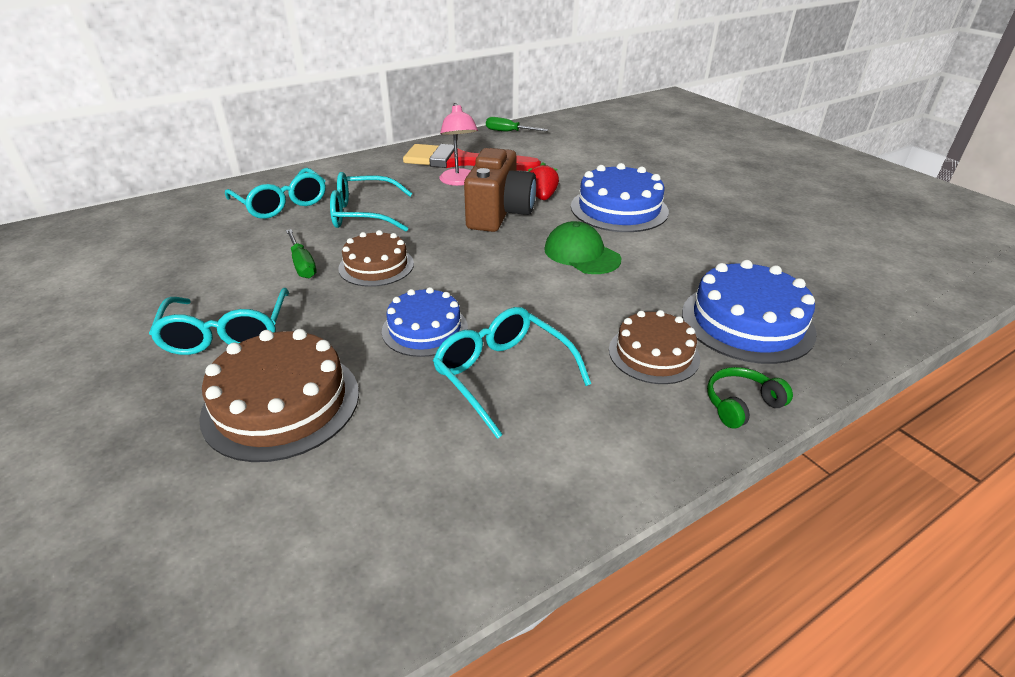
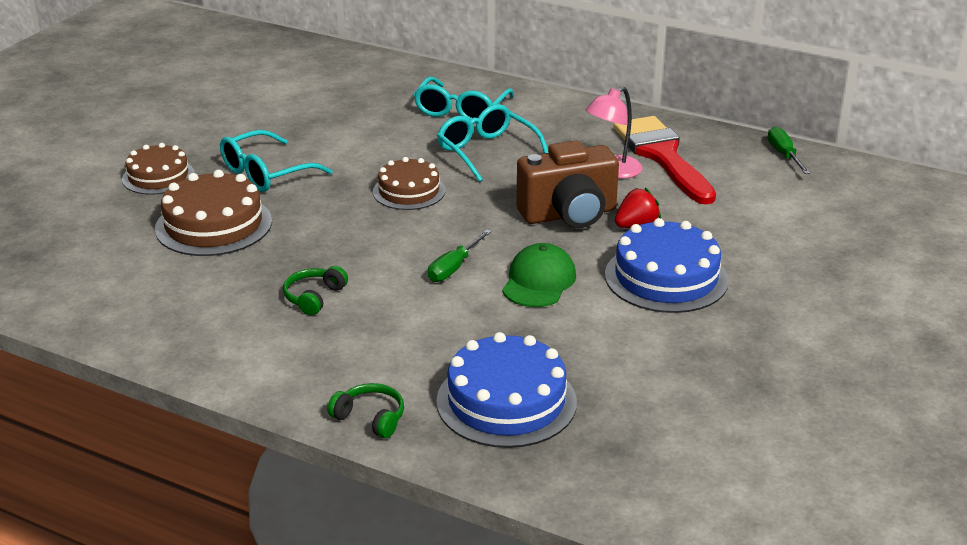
camera: 60 degrees right, 5 degrees down
(302, 264) = (378, 161): green screwdriver -> green screwdriver (454, 268)
(425, 329) = (341, 245): blue cake -> none
(503, 375) = (314, 297): turquoise glasses -> green headphones
(653, 354) = (405, 359): brown cake -> brown cake (158, 176)

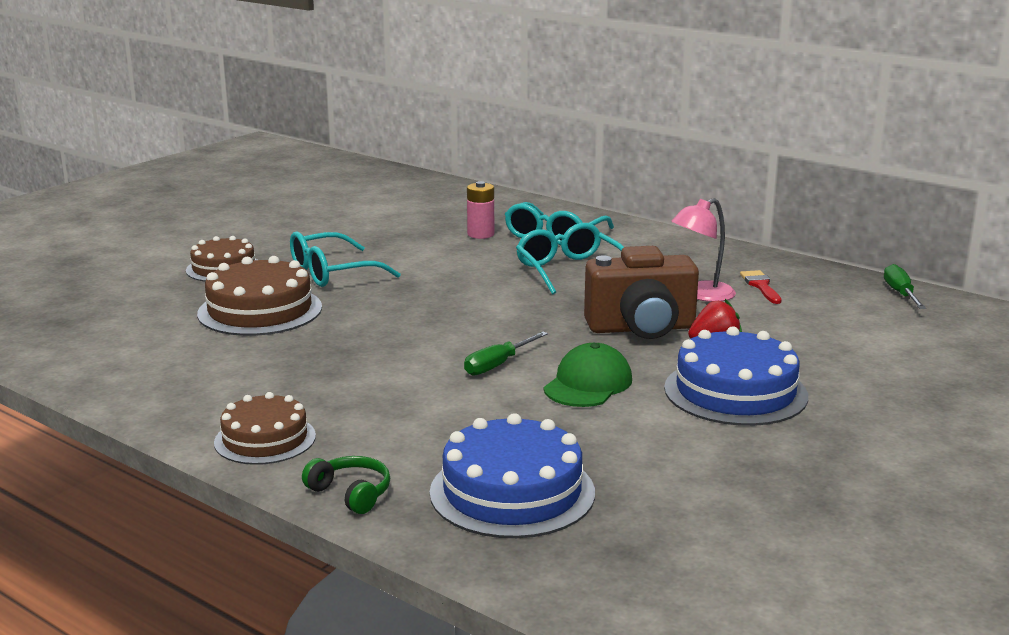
camera: 10 degrees right, 10 degrees down
(314, 297) = (336, 379): green headphones -> none
(391, 114) = (480, 234): none -> pink battery
(409, 191) = (474, 297): brown cake -> brown cake (265, 439)
(662, 156) = (760, 286): red brush -> red brush, size x0.42

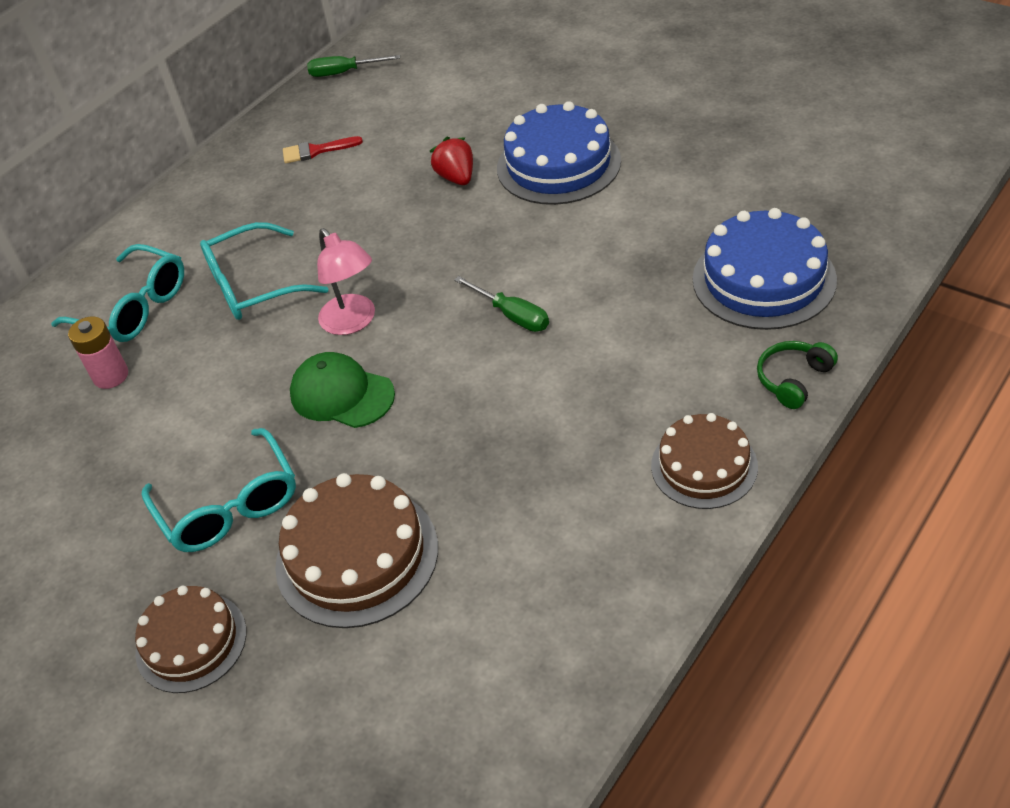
camera: 85 degrees left, 25 degrees up
(588, 384) = (551, 250): green cap -> green cap (341, 394)
(641, 328) = (421, 224): brown camera -> none
(701, 295) = (337, 188): pink lamp -> pink lamp (353, 322)

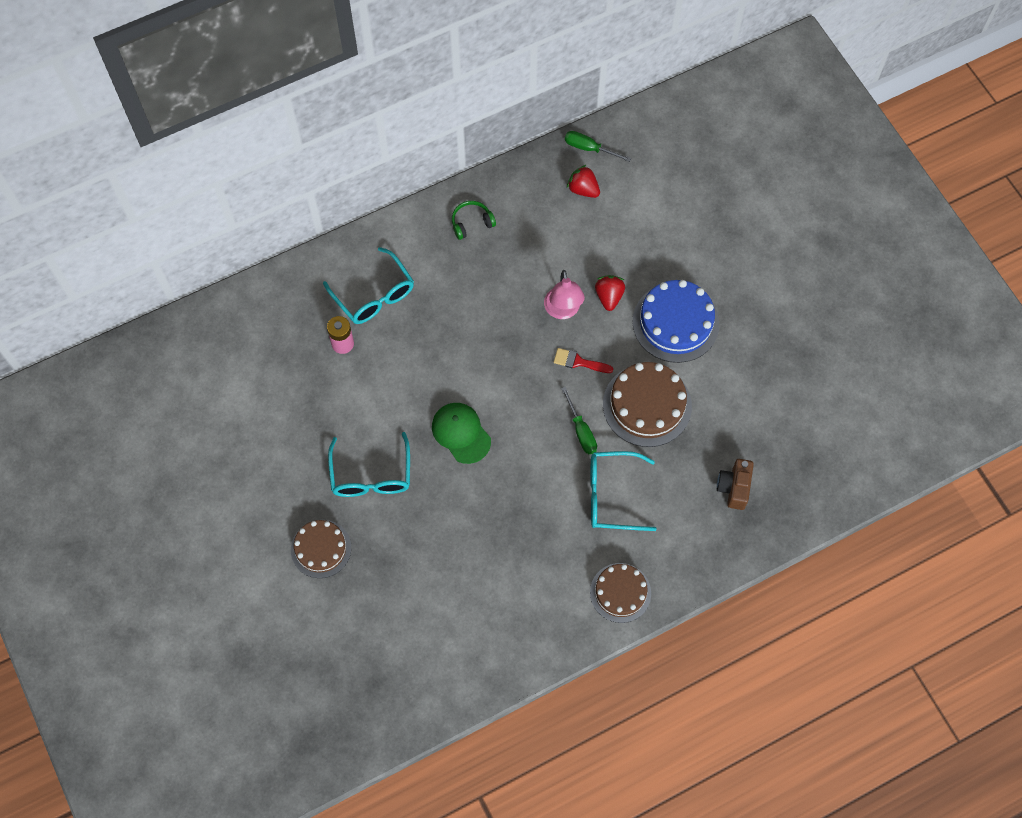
camera: 20 degrees right, 20 degrees up
(254, 285) = (449, 318): turquoise glasses -> turquoise glasses (612, 495)
(316, 151) = (536, 218): red brush -> red brush (578, 362)
(353, 322) = (491, 382): pink lamp -> pink lamp (563, 310)
(357, 556) = (421, 545): brown cake -> brown cake (647, 405)
(359, 105) = (583, 189): none -> red strawberry
(763, 279) = (734, 488): blue cake -> brown camera
(793, 379) = (701, 566): green headphones -> green headphones (471, 223)

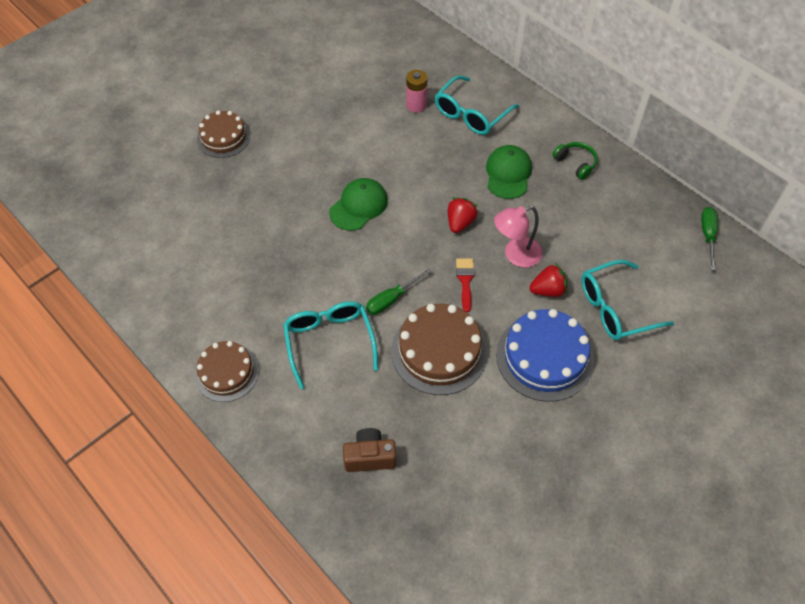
camera: 75 degrees right, 10 degrees down
(371, 475) = (299, 153): turquoise glasses -> turquoise glasses (616, 308)
(464, 286) = (508, 174): none -> green cap
(583, 189) = (658, 241): red strawberry -> red strawberry (460, 222)

